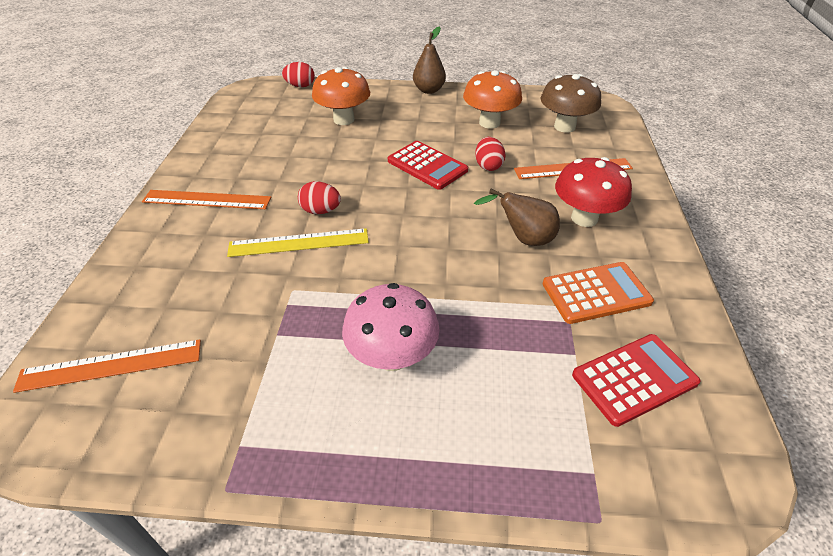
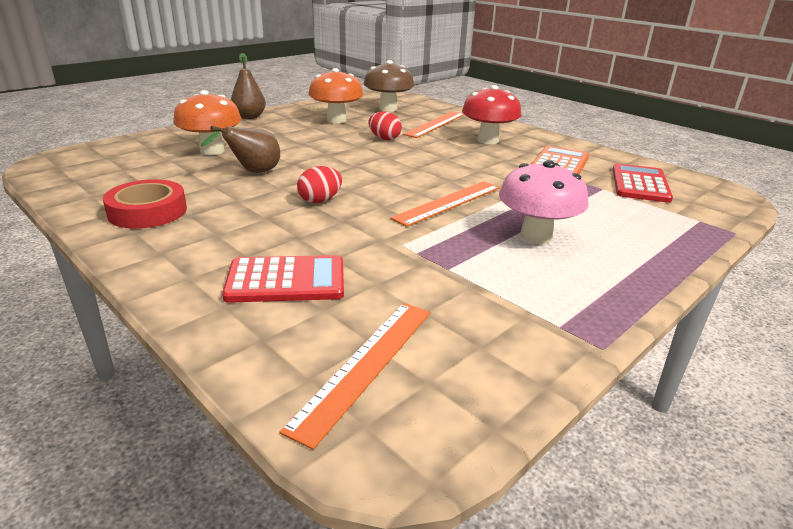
camera: 50 degrees left, 15 degrees down
(207, 200) = (192, 238): orange ruler -> orange ruler (448, 202)
(224, 162) = (147, 211): none -> red tape
(299, 243) = (345, 222): yellow ruler -> none
(300, 86) = (112, 145): red egg -> none
(427, 165) = (343, 151): red calculator -> red calculator (286, 280)
(523, 239) = (479, 160): brown pear -> brown pear (253, 172)

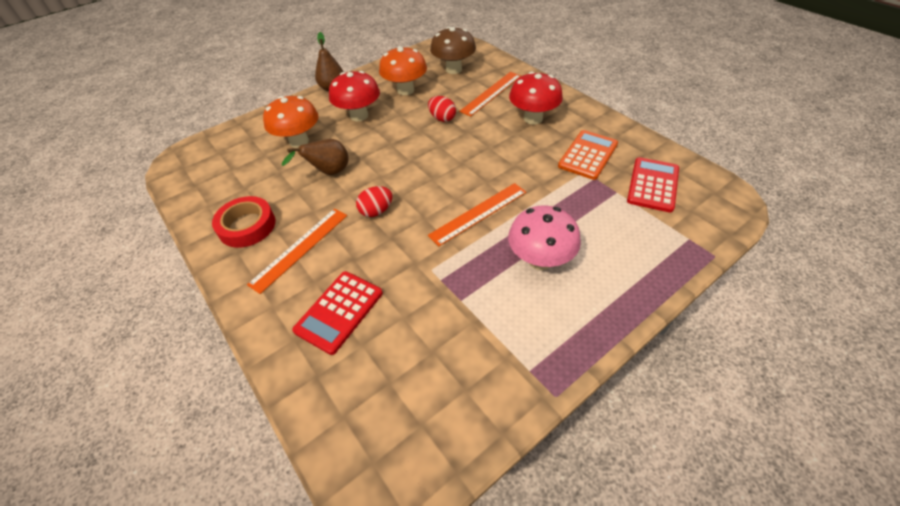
camera: 10 degrees right, 20 degrees up
(284, 135) = (359, 116): none -> red mushroom
(286, 280) = (339, 312): red calculator -> red calculator turned 120 degrees clockwise
(365, 365) = (382, 406): orange ruler -> orange ruler (300, 248)

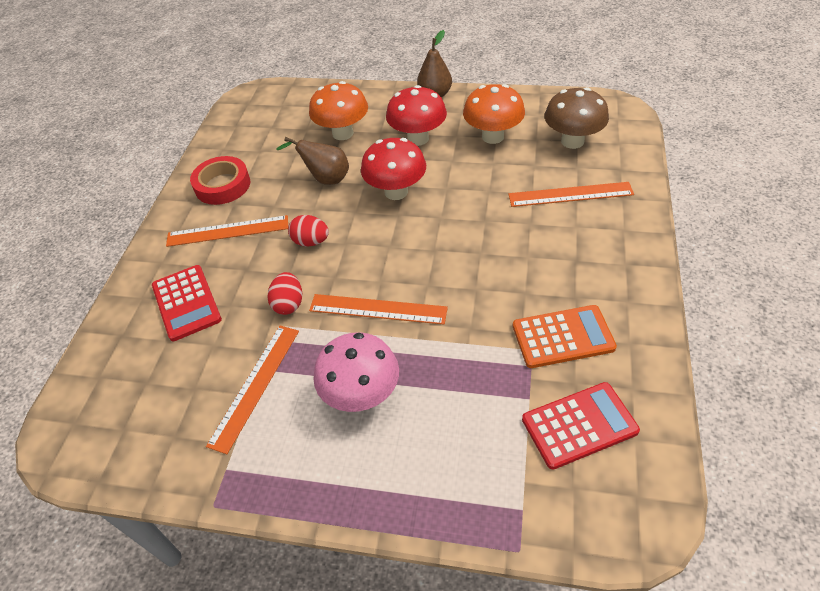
camera: 50 degrees right, 0 degrees up
(339, 312) = (186, 303): red calculator -> red calculator turned 105 degrees counterclockwise
(442, 118) = (482, 190): red egg -> red egg (289, 304)
(471, 312) = (255, 385): none -> orange ruler
(533, 118) = (569, 253): red mushroom -> red mushroom (396, 192)

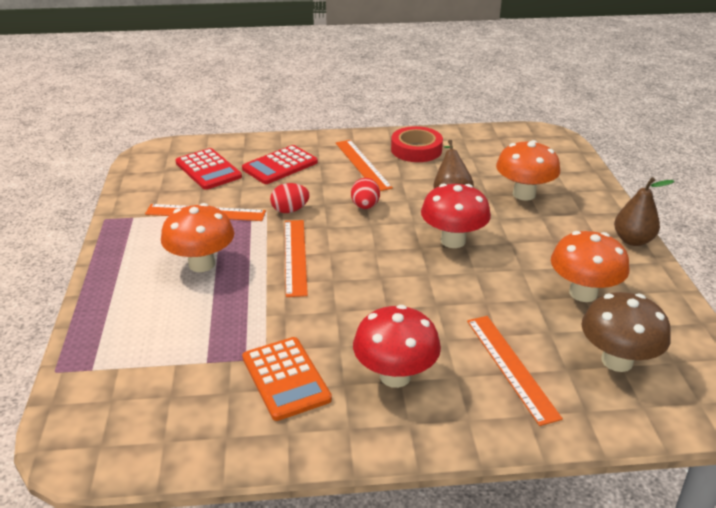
camera: 70 degrees right, 15 degrees down
(361, 395) = (202, 264): pink mushroom -> orange mushroom
(418, 138) = (545, 241): red mushroom -> red mushroom (395, 376)
(579, 425) = (178, 398): red calculator -> red calculator (208, 170)

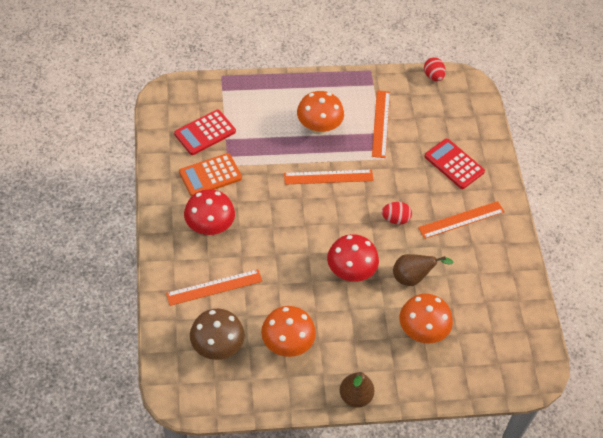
camera: 85 degrees right, 20 degrees up
(208, 170) = (443, 119): red calculator -> red calculator (205, 133)
(290, 210) = (387, 172): red egg -> red egg (433, 76)
(416, 150) = (492, 260): red tape -> none

